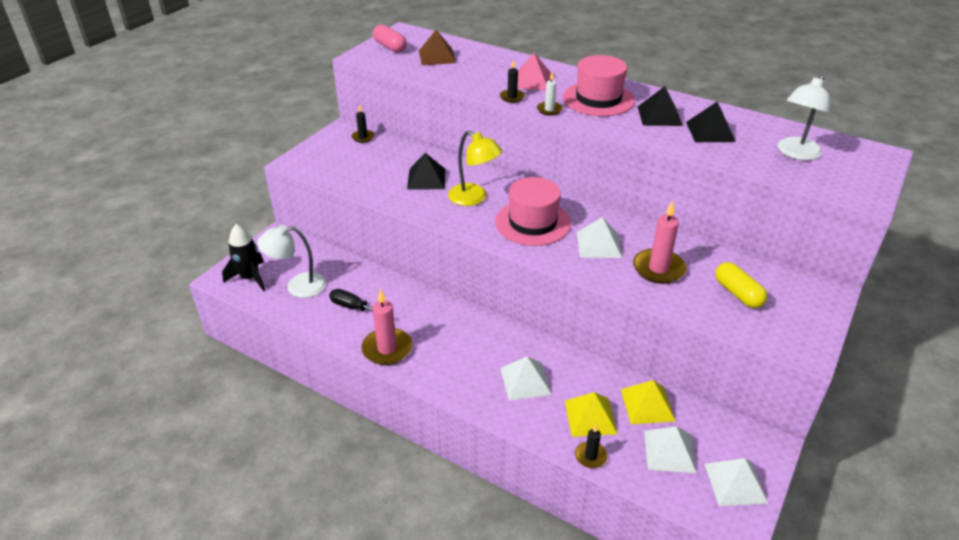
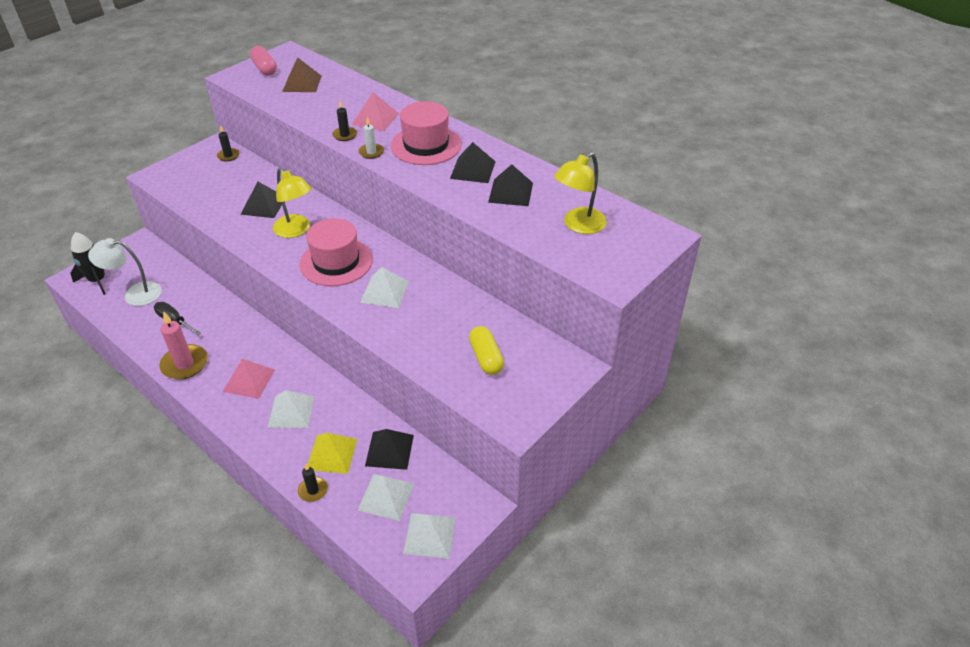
camera: 10 degrees right, 5 degrees up
(464, 356) = (249, 380): none -> pink pyramid
(647, 405) = (389, 450): yellow pyramid -> black pyramid
(658, 269) = (426, 323): pink candle -> none
(795, 153) = (578, 225): white lamp -> yellow lamp

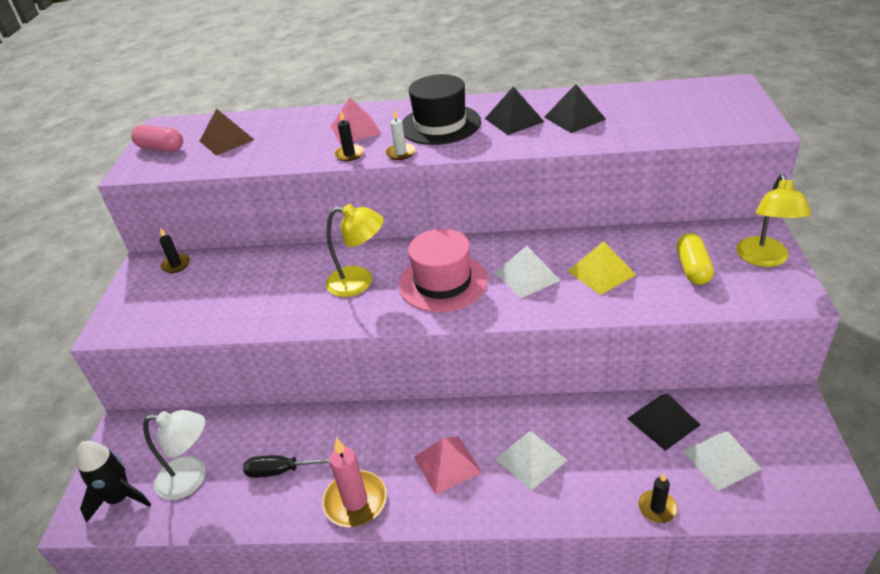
camera: 35 degrees left, 5 degrees down
(135, 294) = (191, 478): white lamp -> white lamp turned 135 degrees counterclockwise
(263, 205) = (288, 282): black pyramid -> none
(332, 454) = (623, 464): yellow pyramid -> yellow pyramid (601, 272)
(426, 145) = (440, 124): pink hat -> black hat
(429, 535) = (800, 459): white pyramid -> none
(486, 358) = (692, 268): yellow capsule -> yellow capsule turned 60 degrees clockwise
(578, 225) = (666, 110): yellow lamp -> yellow lamp (764, 259)

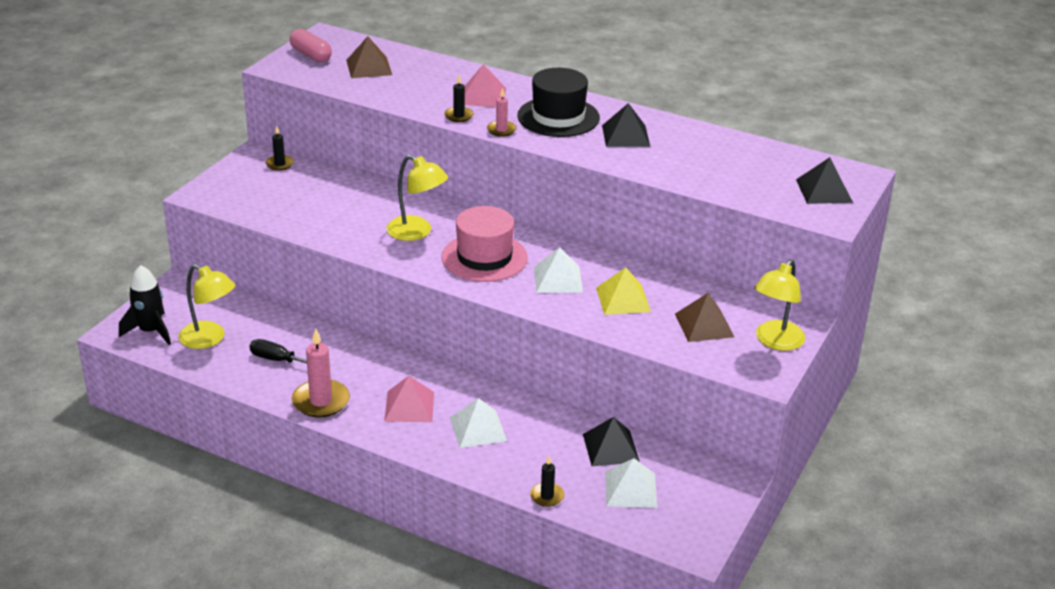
camera: 20 degrees right, 5 degrees down
(191, 478) = (209, 339): white lamp -> yellow lamp
(400, 153) = (501, 130): white candle -> pink candle
(574, 118) = (680, 153): black pyramid -> black pyramid (824, 191)
(692, 268) = (704, 325): yellow capsule -> brown pyramid

